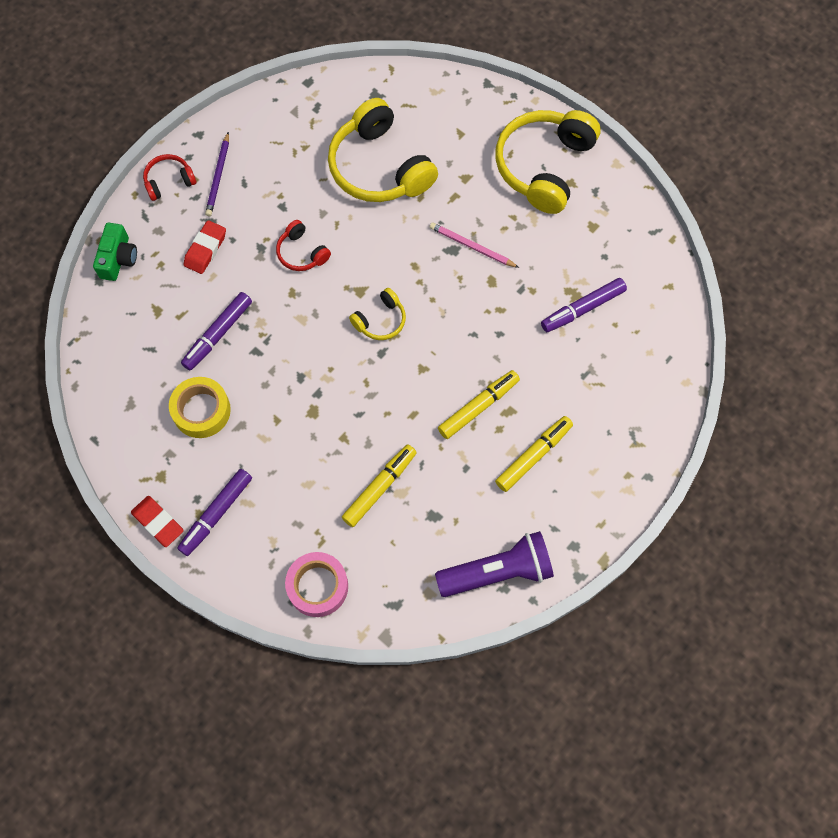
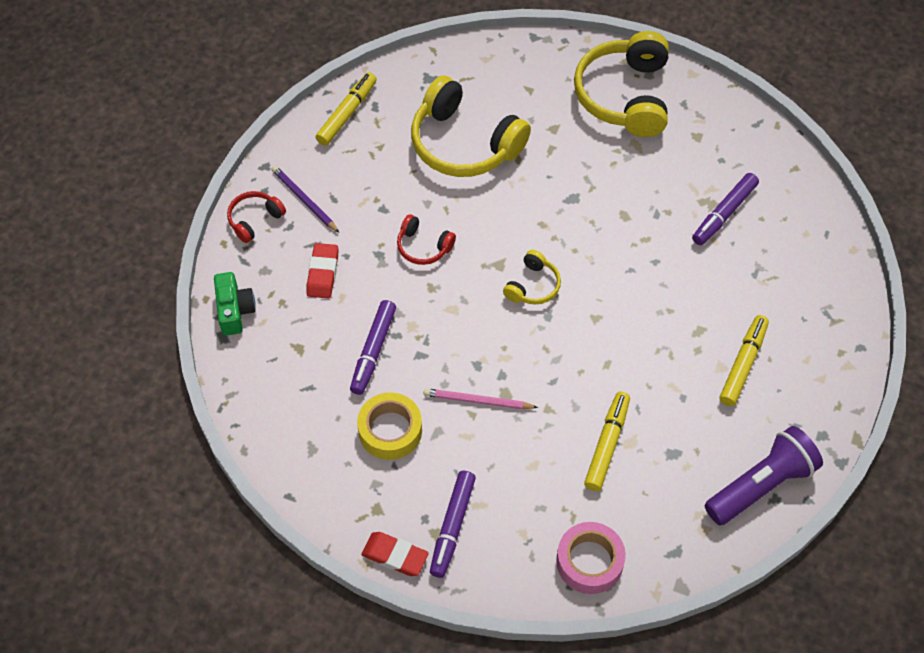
camera: 20 degrees left, 10 degrees down
(218, 176) = (304, 200): purple pencil -> purple pencil turned 150 degrees clockwise
(472, 247) = (590, 189): pink pencil -> pink pencil (477, 401)
(478, 407) = (668, 336): yellow marker -> yellow marker (347, 113)

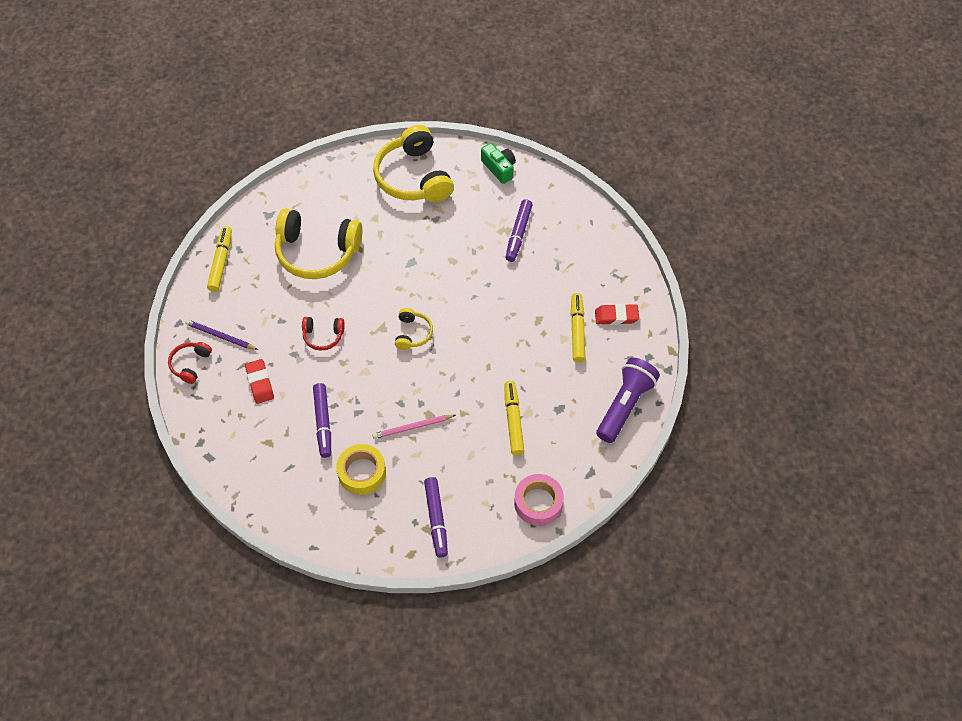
camera: 25 degrees left, 0 degrees up
(234, 310) = (208, 435): green camera -> green camera (499, 168)
(395, 556) = (406, 556): red eraser -> red eraser (616, 316)

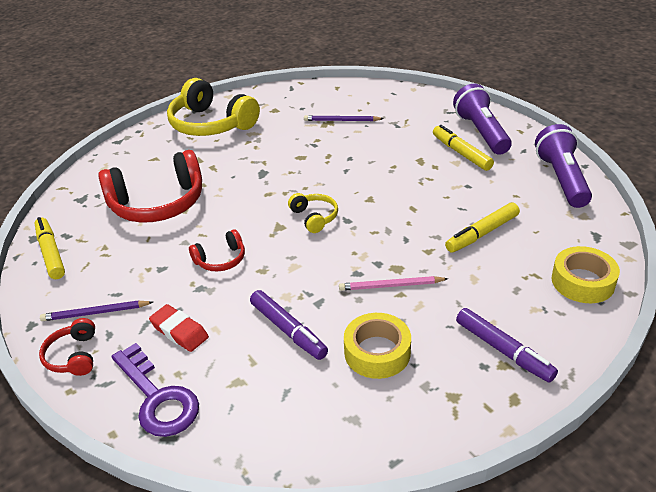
camera: 30 degrees left, 20 degrees down
(219, 426) = (158, 398): none -> purple key
(317, 252) = (158, 203): yellow headphones -> red headphones
(412, 427) = (391, 286): pink pencil -> pink pencil turned 45 degrees clockwise
(499, 168) = (283, 94): green camera -> none
(513, 420) = (482, 233): yellow marker -> yellow marker turned 90 degrees counterclockwise
(518, 234) = (341, 120): purple marker -> purple pencil
(538, 503) = (582, 282): pink tape -> yellow tape
(616, 316) = (481, 132): red eraser -> purple flashlight

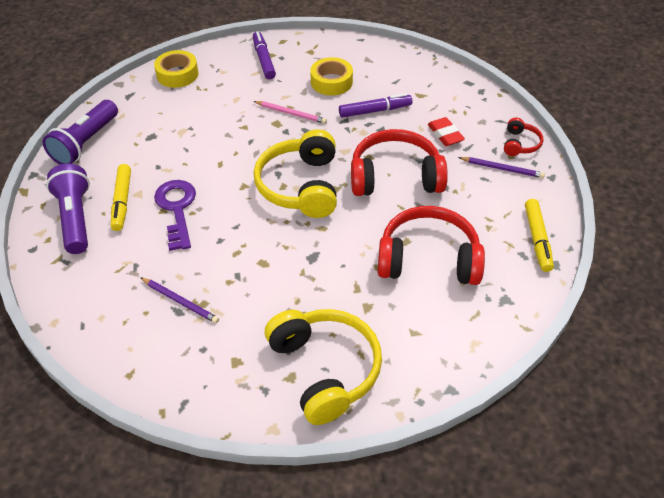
camera: 155 degrees left, 10 degrees up
(158, 398) = (469, 102): purple key -> purple key (177, 209)
(221, 259) = (395, 177): red headphones -> red headphones, size x2.09
(288, 330) = (375, 111): purple marker -> purple marker turned 90 degrees clockwise
(314, 217) = (301, 186): yellow headphones -> yellow headphones, size x2.09
(481, 132) = (75, 218): purple flashlight -> purple flashlight turned 150 degrees clockwise
(482, 233) = (196, 124): yellow marker -> none

